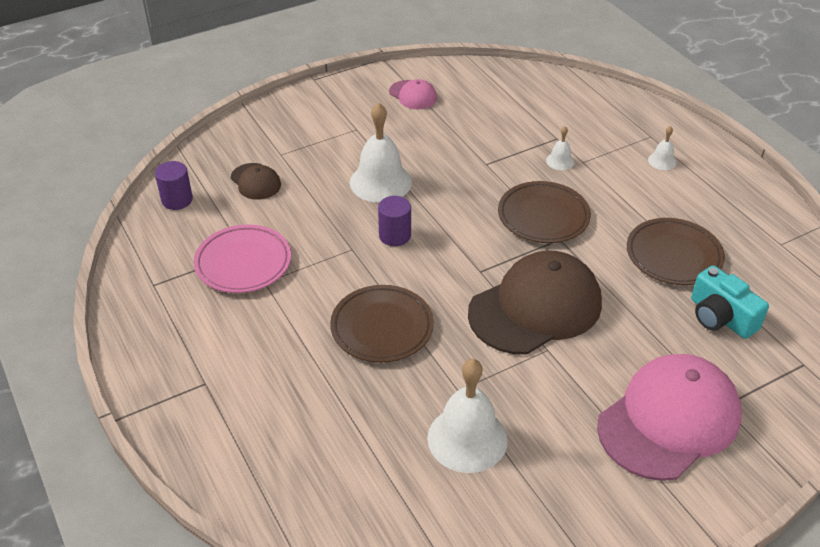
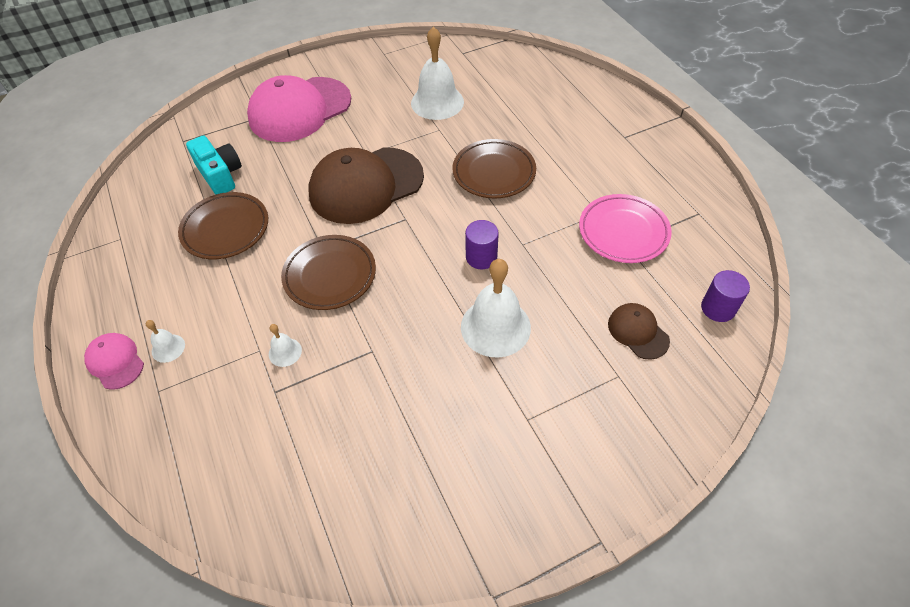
camera: 175 degrees left, 10 degrees up
(413, 95) = (448, 492): pink cap -> pink cap (115, 362)

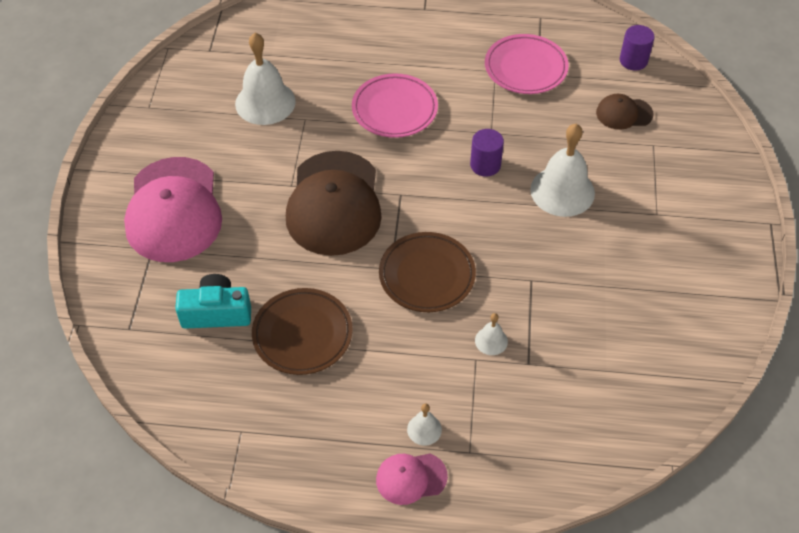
camera: 60 degrees left, 0 degrees up
(494, 172) = (394, 109): brown plate -> pink plate

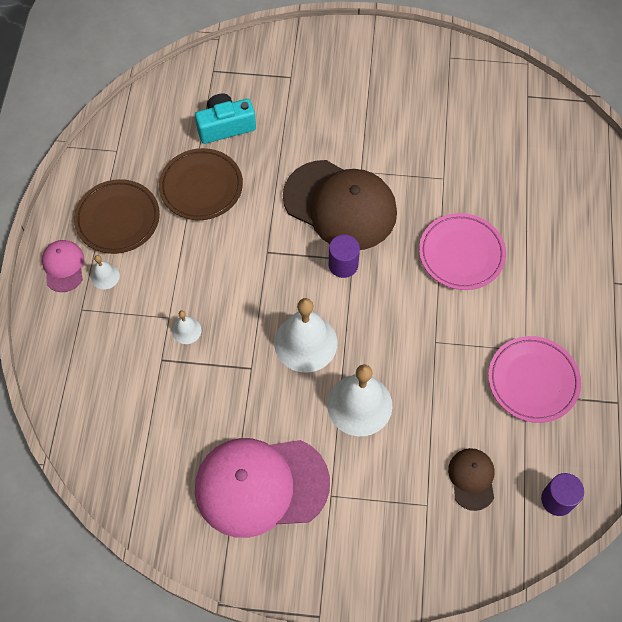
camera: 90 degrees right, 10 degrees up
(173, 210) = (331, 87): pink cap -> pink cap (261, 485)
(216, 313) = (225, 126): turquoise camera -> turquoise camera turned 105 degrees counterclockwise
(265, 102) = (462, 145): white bell -> white bell (305, 342)
(334, 203) = (340, 205): brown cap -> brown cap turned 150 degrees counterclockwise
(427, 275) = (258, 280): brown plate -> brown plate (118, 219)
(485, 165) = (391, 334): purple cylinder -> purple cylinder (343, 265)

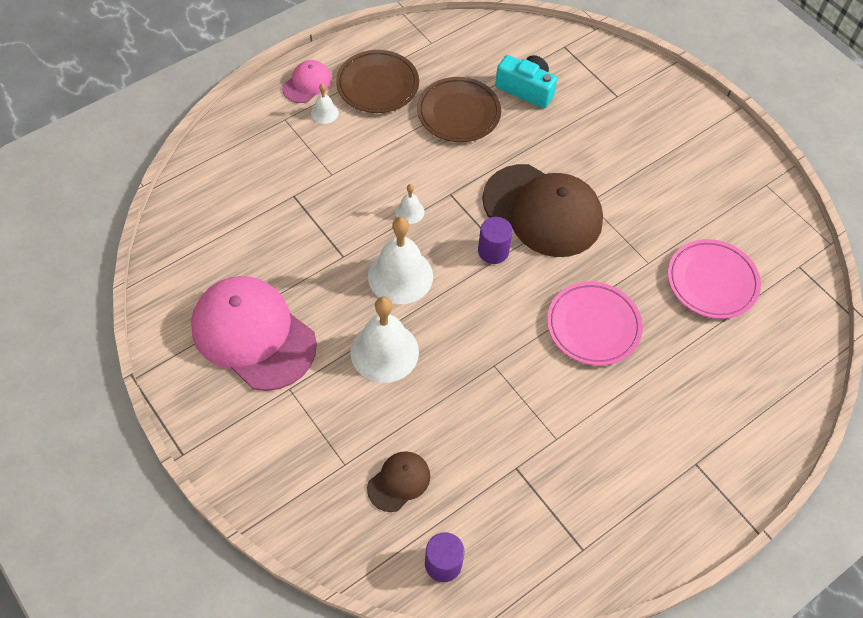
camera: 45 degrees right, 5 degrees down
(186, 330) = (332, 193): white bell -> white bell (409, 211)
(340, 205) = (542, 211): brown cap -> brown cap turned 45 degrees counterclockwise
(533, 381) = (533, 465): pink plate -> pink plate (712, 282)

